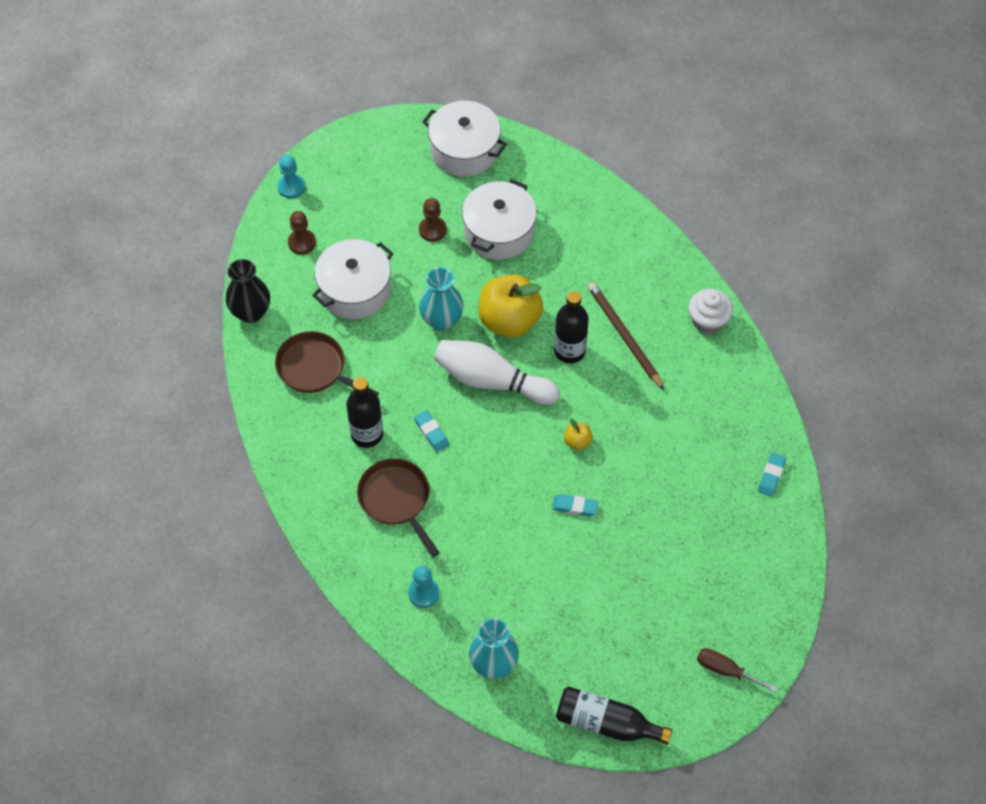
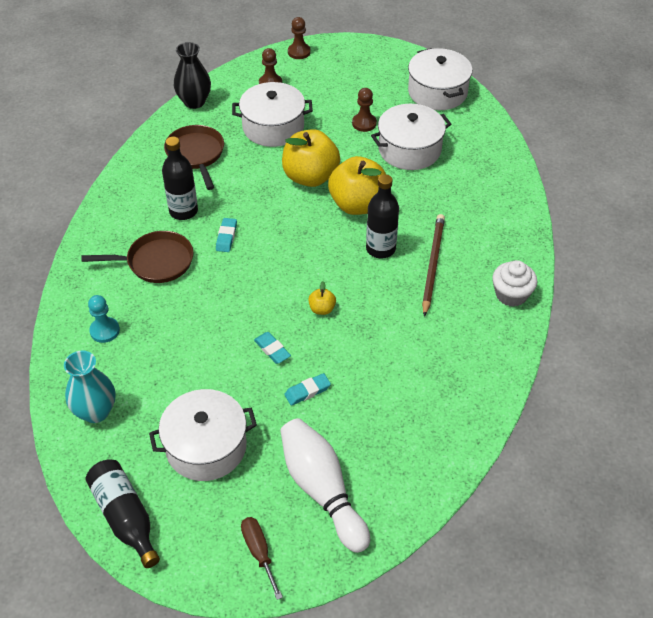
camera: 40 degrees right, 10 degrees down
(291, 187) = (299, 52): turquoise pawn -> brown pawn
(396, 500) = (155, 262): brown pan -> brown pan turned 75 degrees clockwise
(442, 320) = (310, 177): turquoise vase -> yellow apple
(492, 381) = (303, 232): white bowling pin -> white bowling pin (322, 490)
(607, 624) = (206, 446): none -> white pot
(771, 476) = (451, 435): turquoise eraser -> turquoise eraser (307, 391)

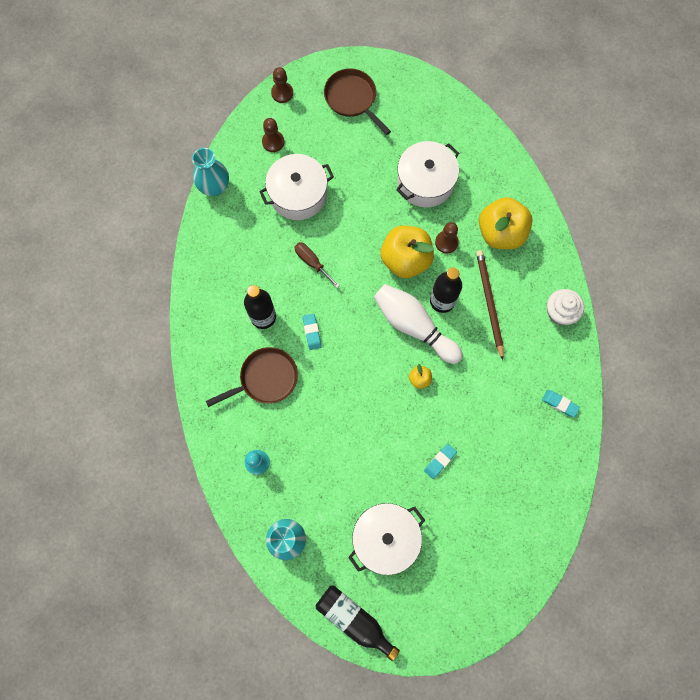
camera: 20 degrees left, 25 degrees up
(194, 102) = (214, 187): black vase -> turquoise vase
(196, 155) = (245, 250): brown pan -> brown pan (352, 99)
(259, 552) = (461, 611): brown screwdriver -> brown screwdriver (312, 262)
(272, 350) = (397, 432): turquoise eraser -> turquoise eraser (559, 404)
(310, 177) = (354, 242): yellow apple -> yellow apple (501, 233)
(322, 490) = (485, 543): white bowling pin -> white bowling pin (414, 326)
(364, 123) = (375, 164): brown pawn -> brown pawn (446, 242)
(437, 92) = (424, 104): white pot -> none

